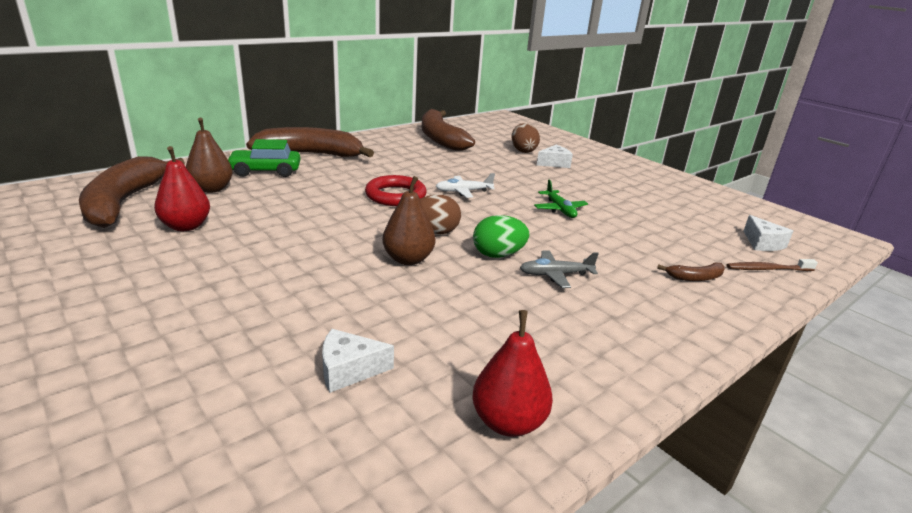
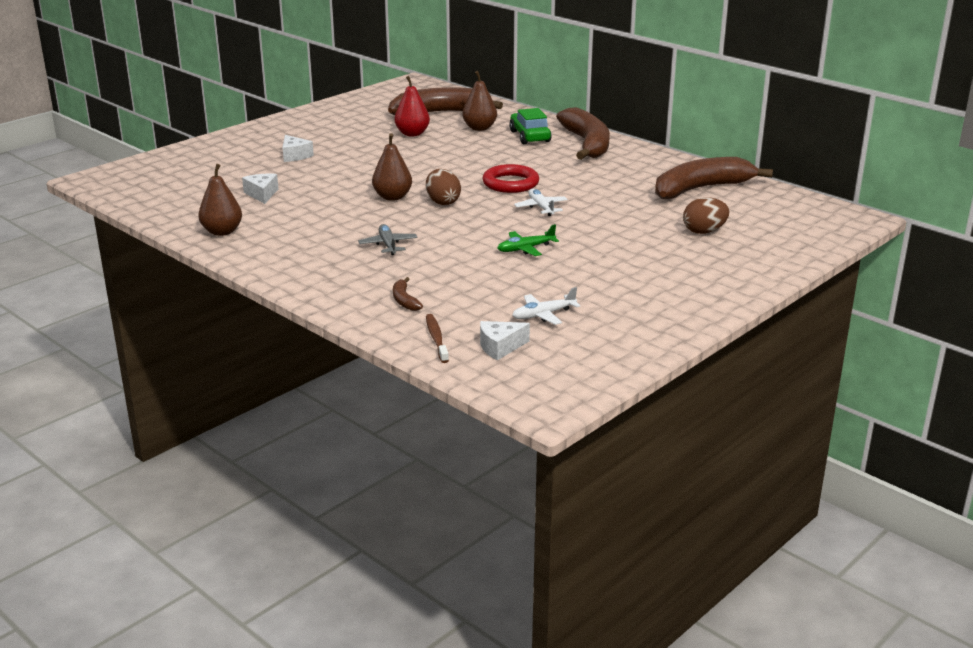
camera: 85 degrees right, 0 degrees up
(498, 255) = (413, 225): green egg -> none
(508, 422) = (222, 232): red pear -> brown pear
(554, 163) = (672, 248): white cheese -> white cheese (295, 156)
(692, 220) = (543, 315): none -> white plane

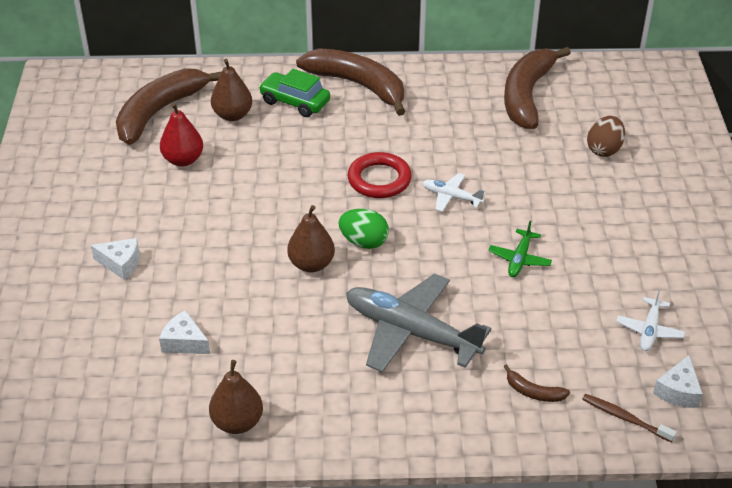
camera: 45 degrees left, 15 degrees up
(388, 245) = (411, 332): grey plane -> grey plane, size x2.10
(443, 202) = (364, 242): brown egg -> green egg

